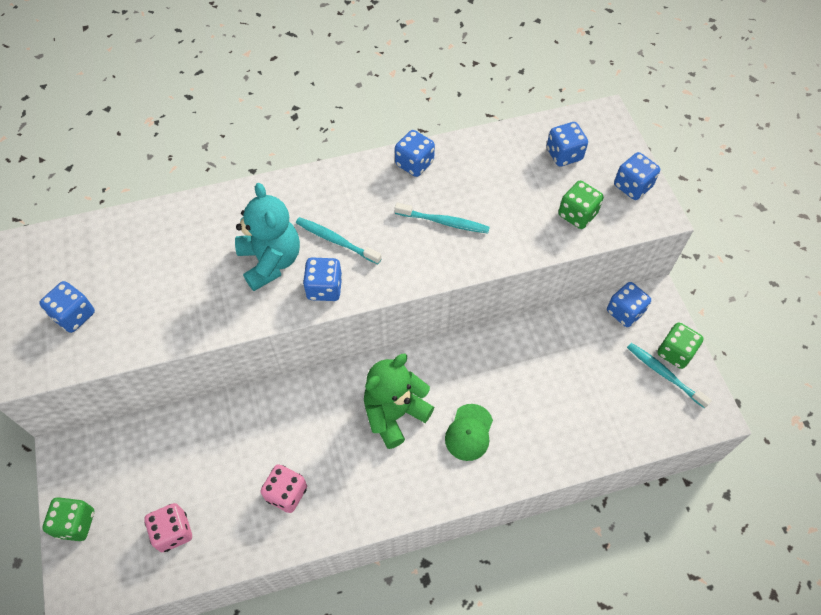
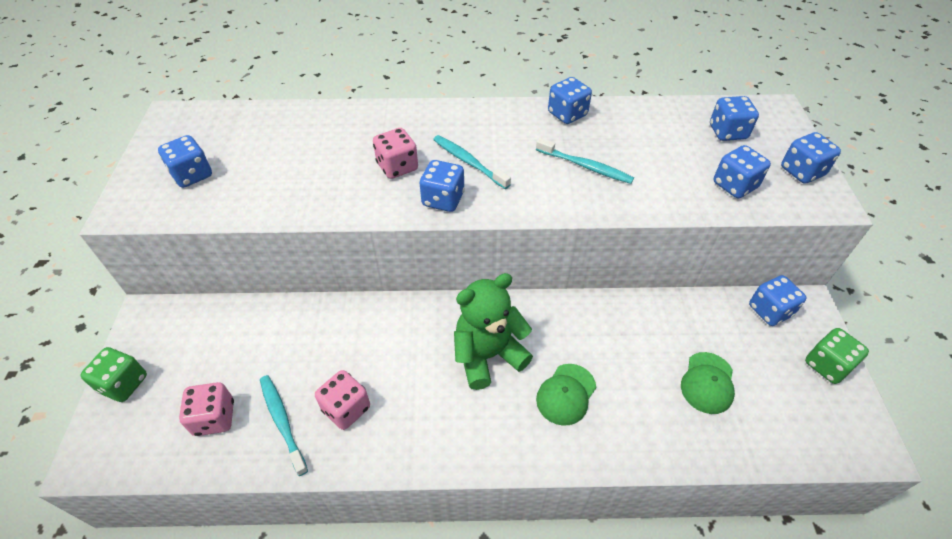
camera: 15 degrees right, 10 degrees down
(271, 261) = (397, 167): turquoise teddy bear -> pink dice
(577, 214) = (734, 185): green dice -> blue dice
(582, 392) = (707, 383): none -> green cap
(664, 374) = (811, 386): turquoise toothbrush -> turquoise toothbrush (282, 422)

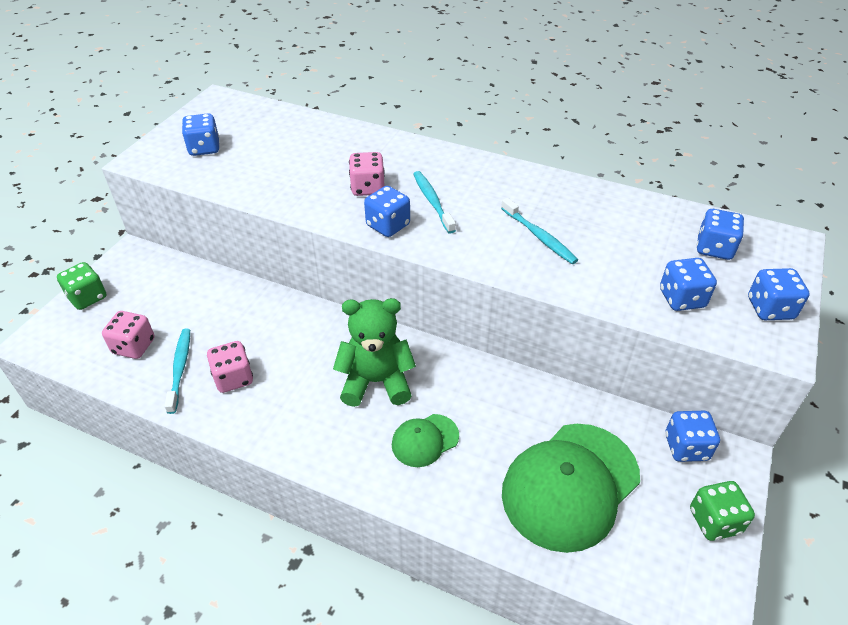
camera: 25 degrees right, 5 degrees down
(567, 114) = (556, 186): blue dice -> none
(707, 383) = (570, 485): green cap -> green cap, size x2.06

